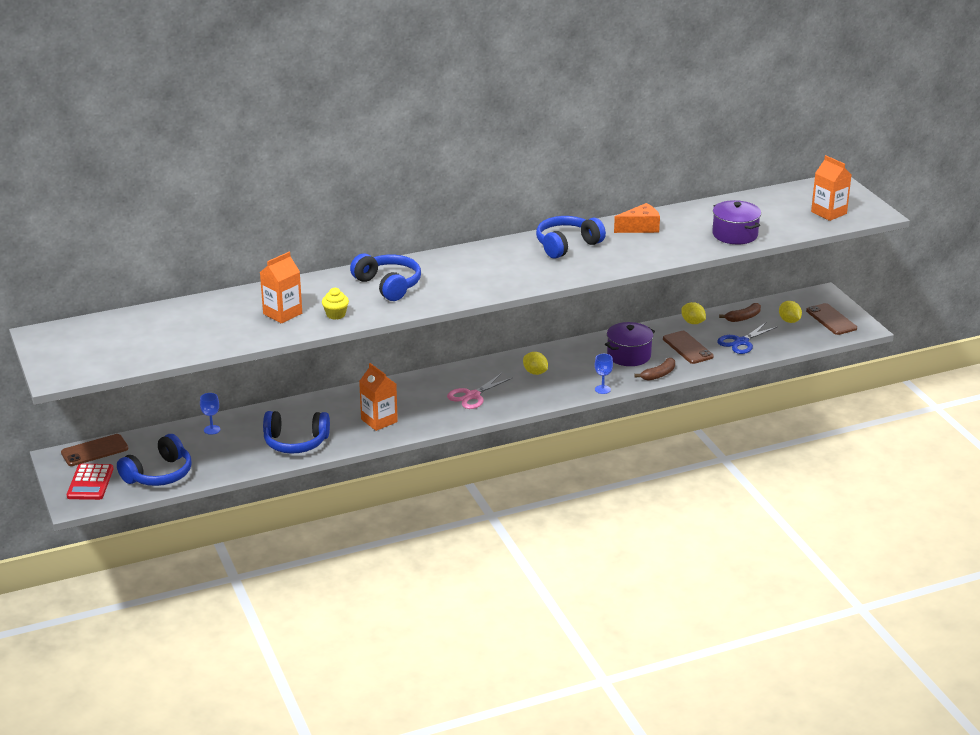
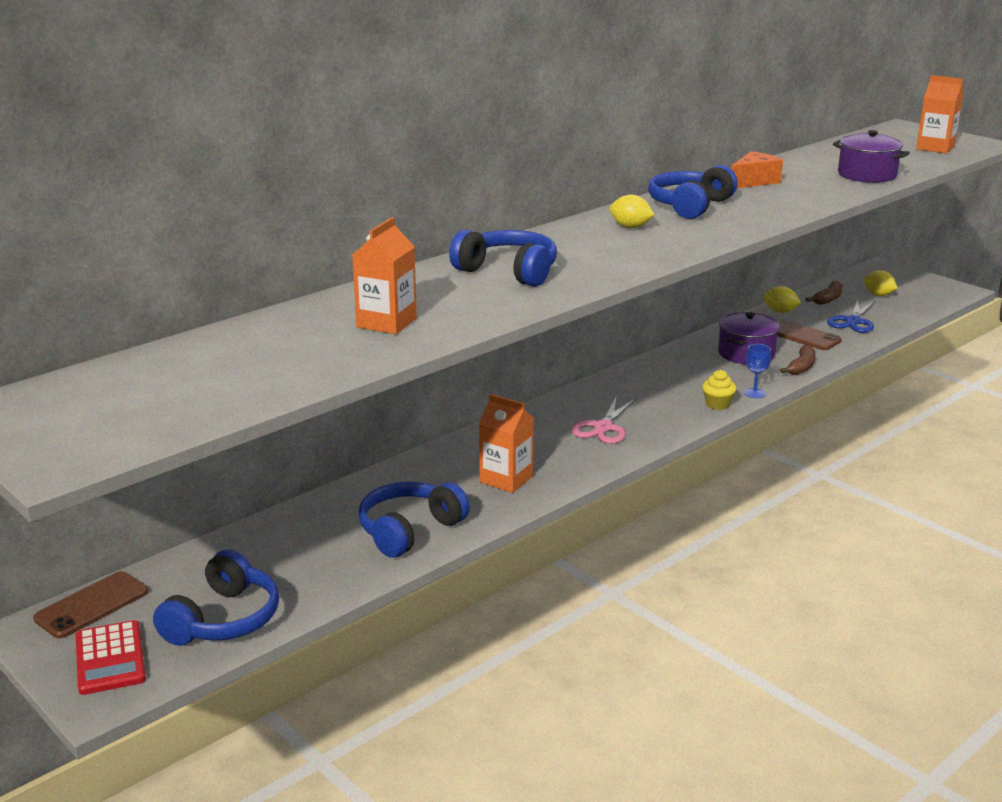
camera: 20 degrees left, 5 degrees down
(212, 430) = (269, 537): blue goblet -> none
(295, 442) = (409, 530): blue headphones -> blue headphones turned 150 degrees clockwise
(336, 315) = (468, 313): yellow cupcake -> yellow cupcake (717, 404)
(535, 372) = (656, 389): yellow lemon -> yellow lemon (630, 227)
(831, 319) = (918, 287): brown phone -> none

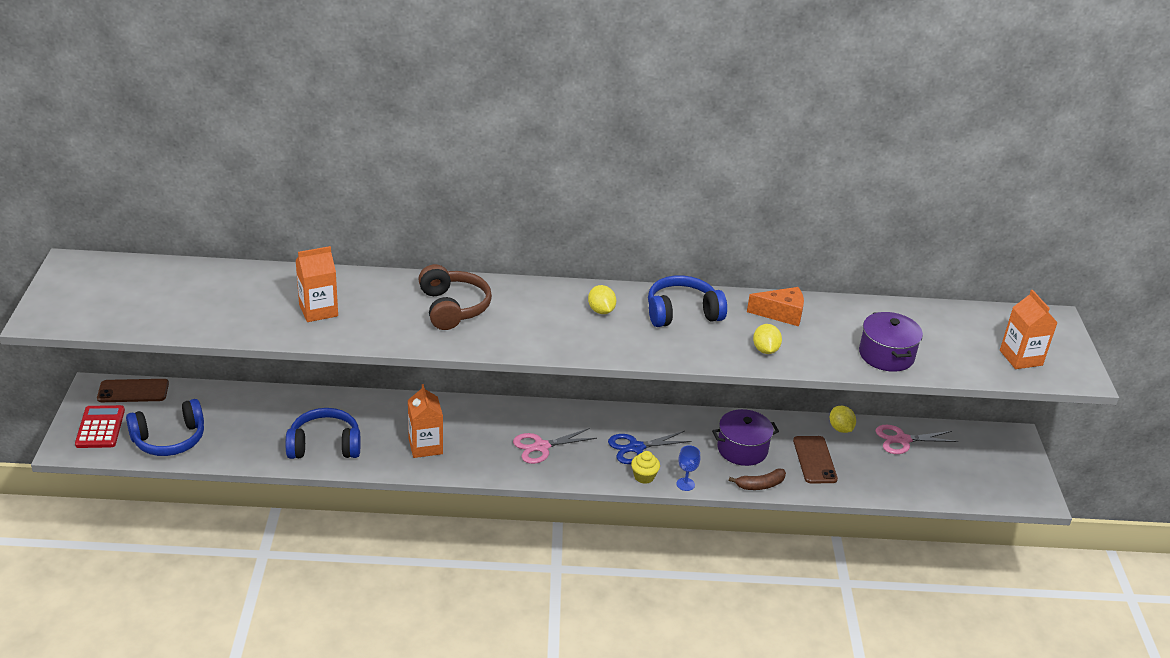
camera: 40 degrees right, 10 degrees up
(110, 658) = (100, 427): red calculator -> red calculator turned 150 degrees clockwise
(508, 271) = (453, 308): blue headphones -> brown headphones
(828, 299) = (902, 440): brown banana -> pink scissors
(853, 321) = (881, 471): blue scissors -> blue scissors (636, 448)
(878, 295) = (954, 461): yellow lemon -> yellow lemon (765, 350)

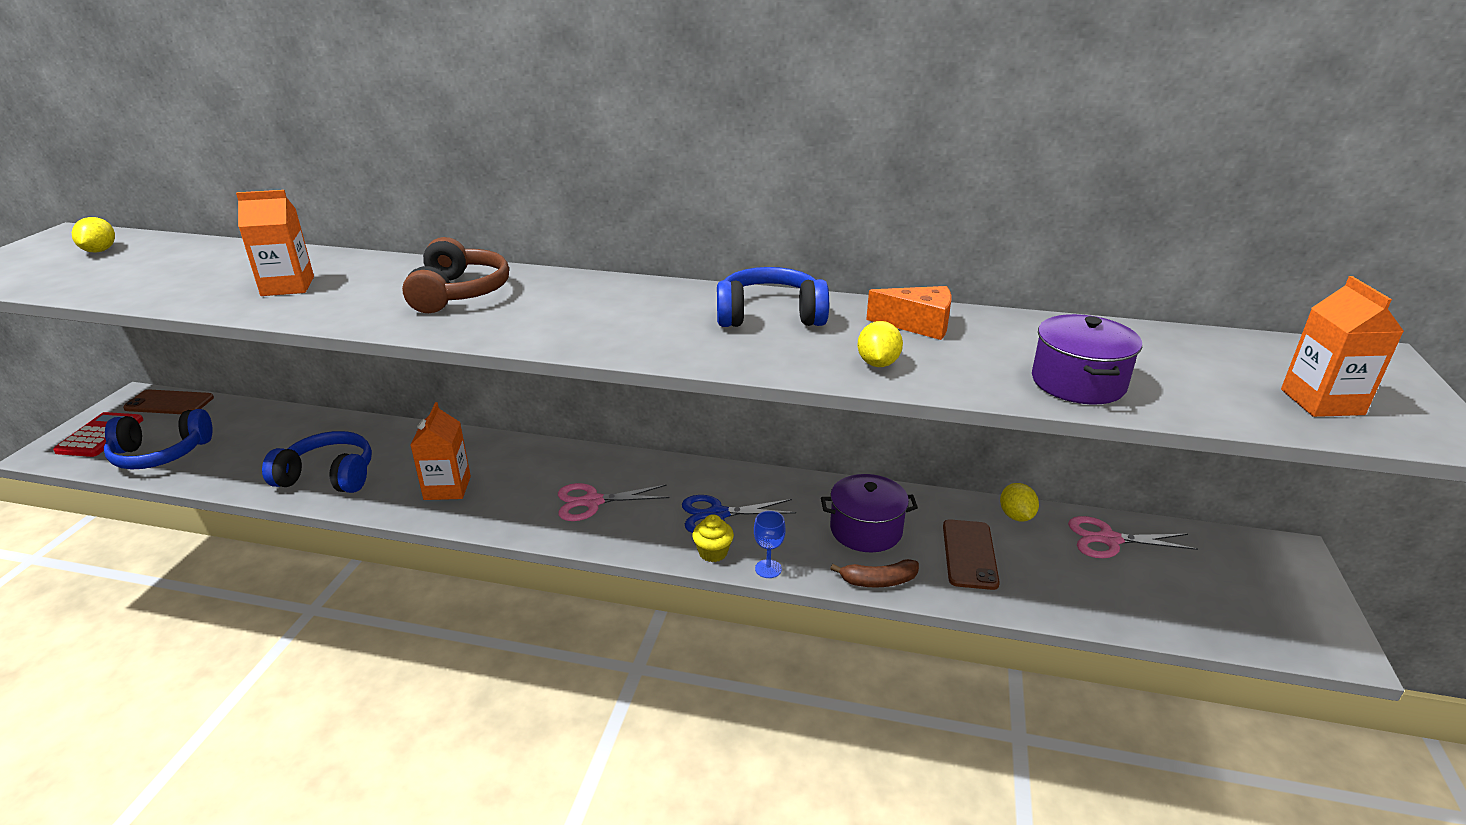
camera: 15 degrees right, 5 degrees down
(601, 311) = (655, 307): yellow lemon -> yellow lemon (100, 251)

